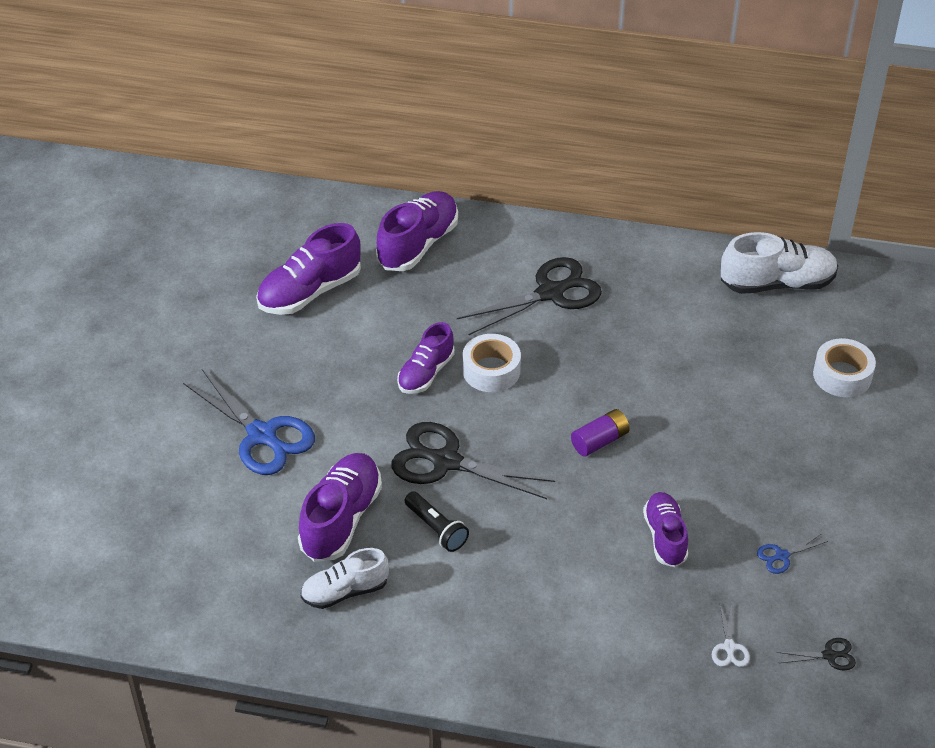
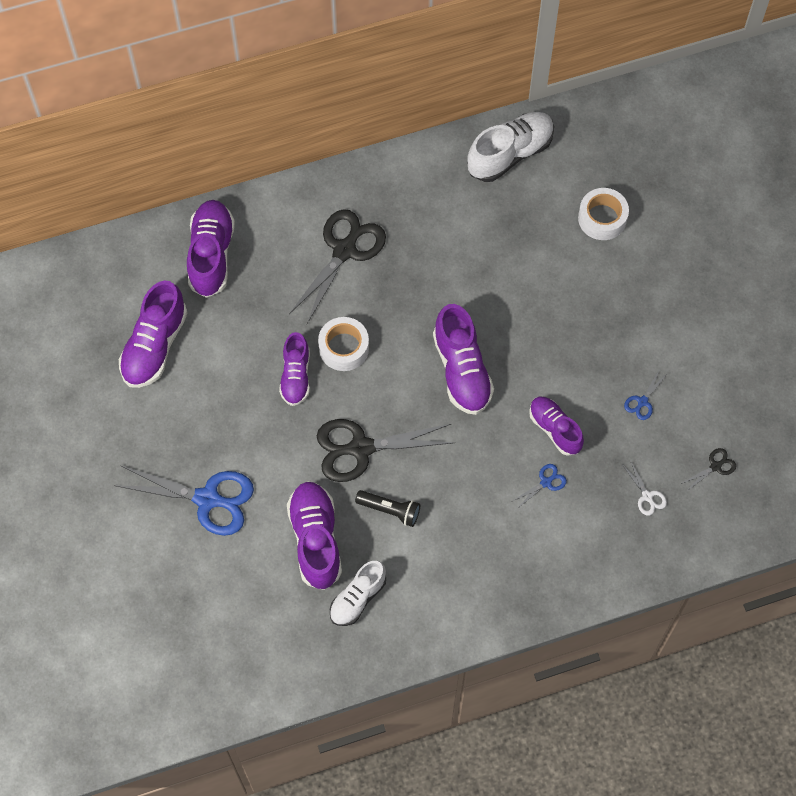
camera: 30 degrees left, 20 degrees up
(600, 441) = (462, 370): purple battery -> purple shoe
(622, 581) = (546, 482): none -> blue scissors

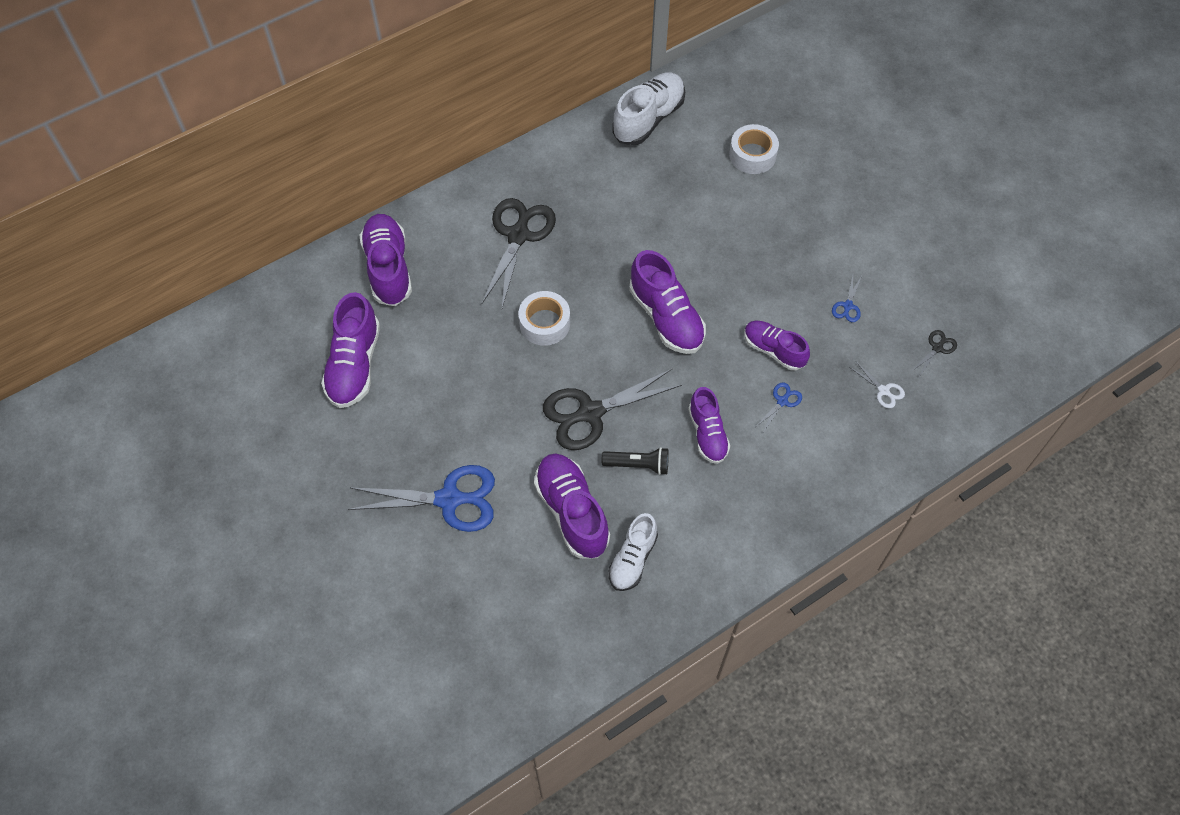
camera: 15 degrees left, 5 degrees down
(295, 376) = (505, 360): purple shoe -> purple shoe (707, 433)

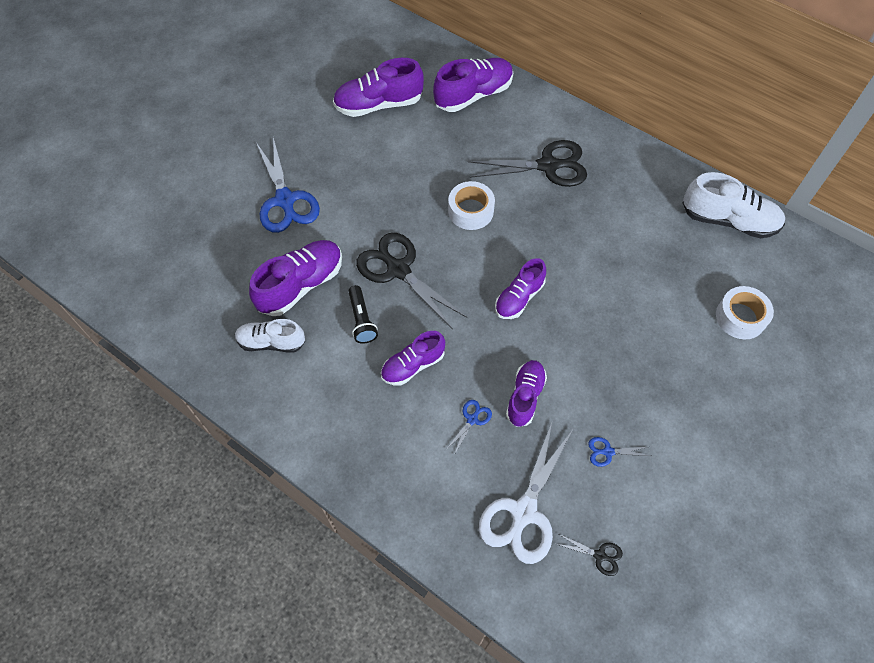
camera: 70 degrees right, 0 degrees up
(666, 317) = (519, 298): purple shoe -> purple shoe, size x0.65
(782, 401) = (472, 419): blue scissors -> blue scissors turned 75 degrees counterclockwise
(883, 391) = (523, 512): white scissors -> white scissors, size x2.30

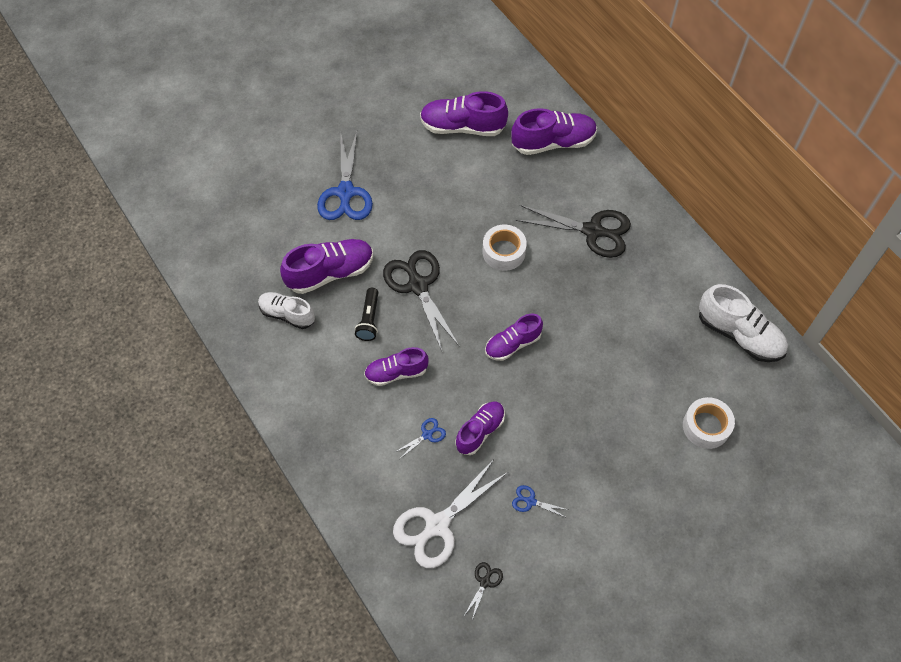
camera: 20 degrees right, 0 degrees up
(599, 555) = (485, 582): black scissors -> black scissors turned 105 degrees counterclockwise

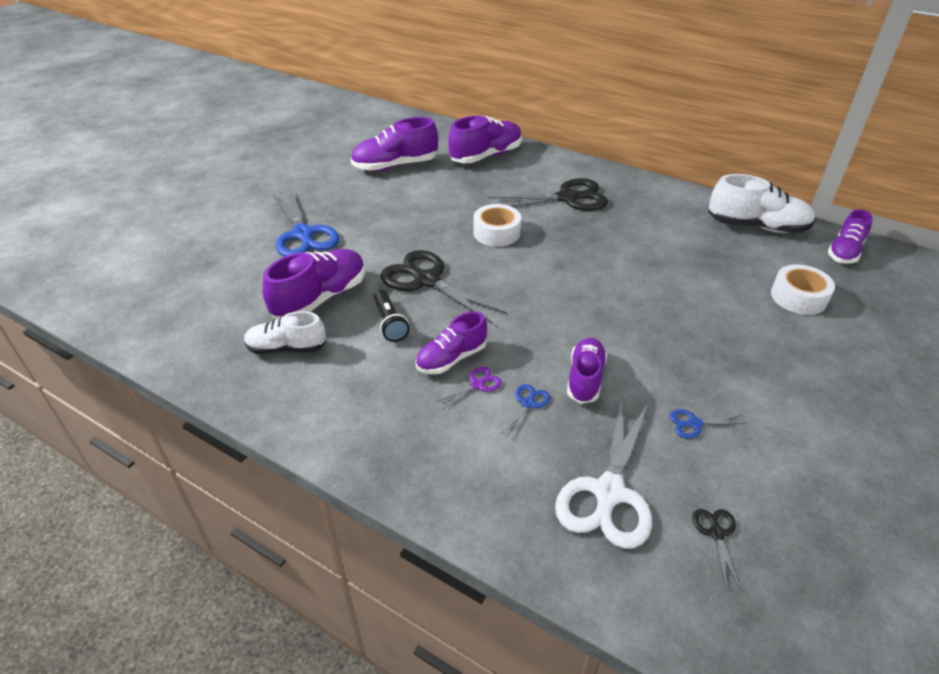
camera: 25 degrees left, 20 degrees down
(402, 404) = (477, 385): none -> purple scissors
(512, 344) = (560, 295): purple shoe -> purple shoe (844, 252)

